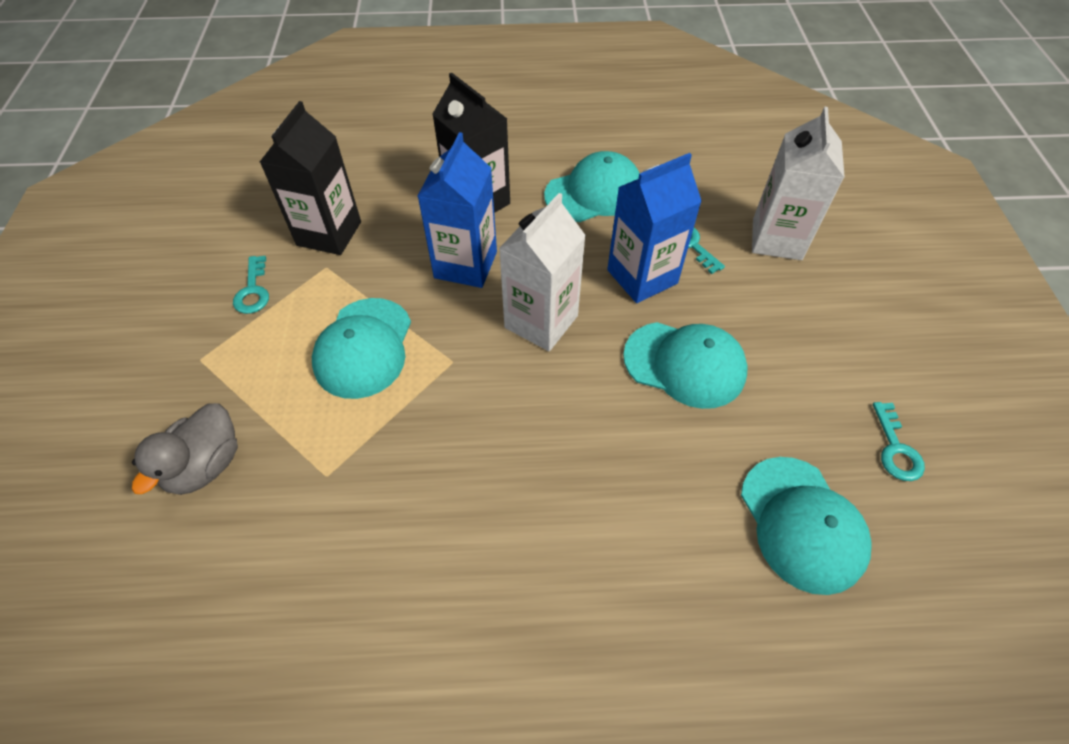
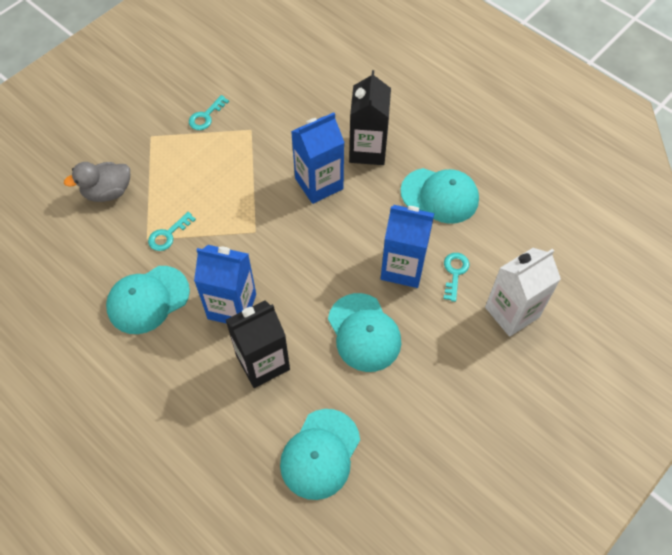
camera: 45 degrees right, 5 degrees up
(329, 233) = (272, 110): black carton -> black carton (263, 362)
(364, 348) = (223, 190): turquoise cap -> turquoise cap (148, 300)
(521, 459) = (232, 306): none -> blue carton
(541, 321) = (320, 247): white carton -> none
(895, 448) = (415, 470): turquoise key -> turquoise key (168, 235)

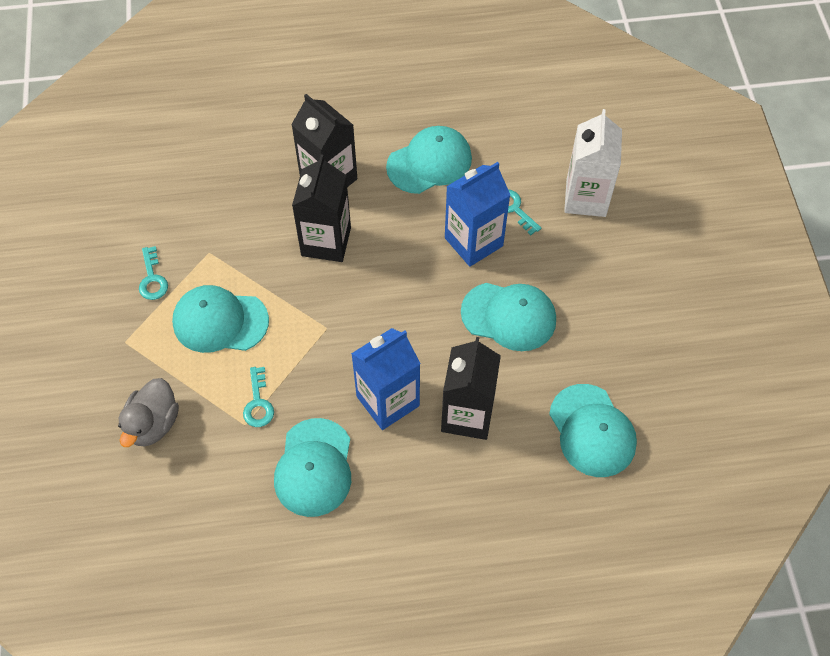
camera: 50 degrees left, 0 degrees up
(207, 172) = (220, 321): none -> turquoise cap
(319, 183) = (326, 241): blue carton -> black carton

